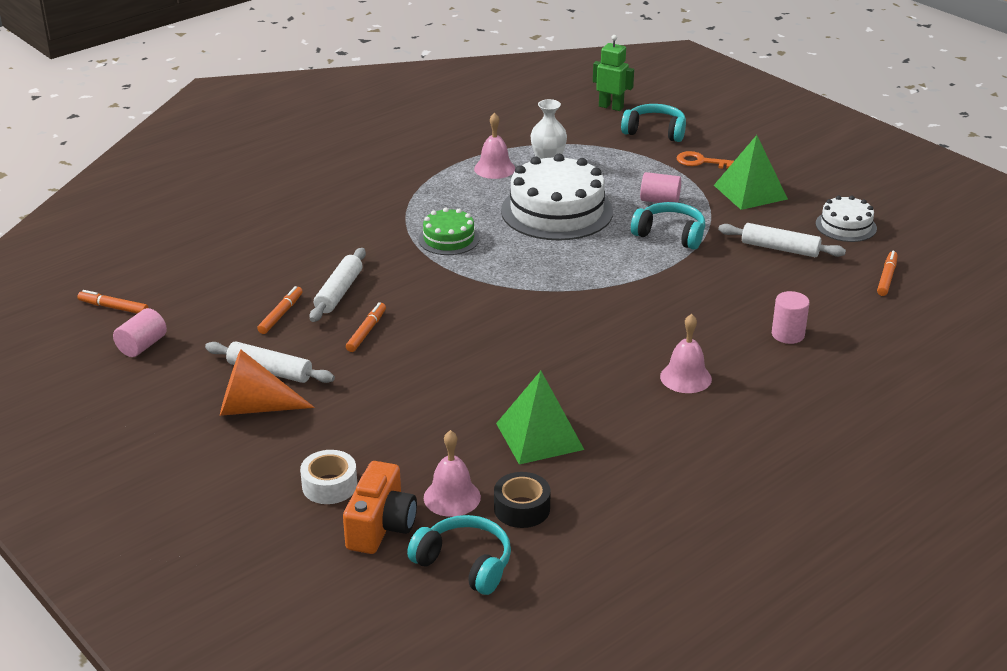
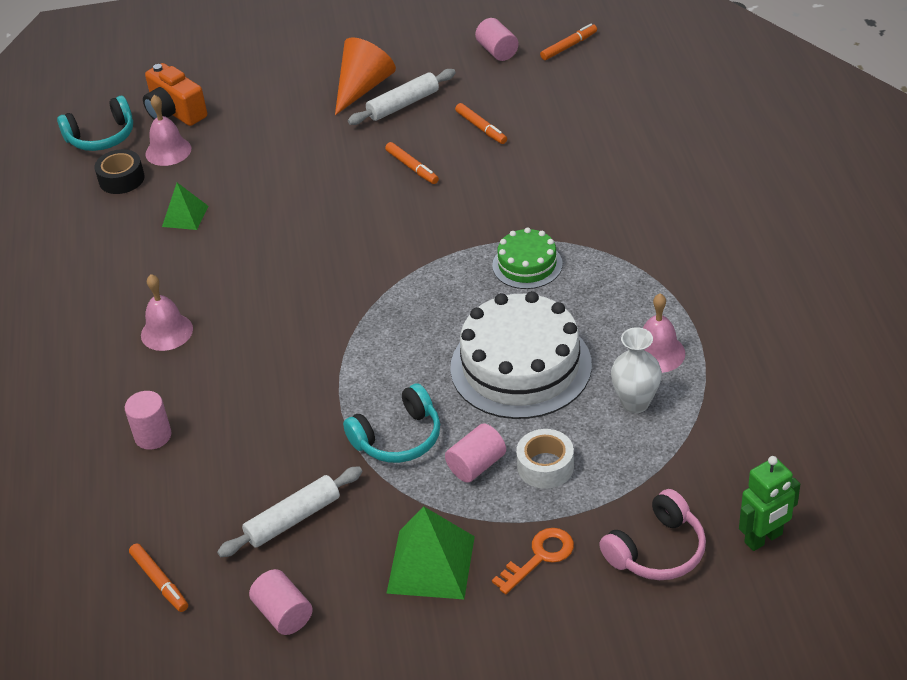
camera: 125 degrees right, 10 degrees up
(329, 485) = (239, 101): white tape -> white tape (545, 466)
(339, 292) = (488, 168): white rolling pin -> none
(539, 436) = (185, 216): green pyramid -> green pyramid, size x0.60
(655, 132) = (657, 550): turquoise headphones -> pink headphones
(846, 226) = (283, 614): white cake -> pink cylinder

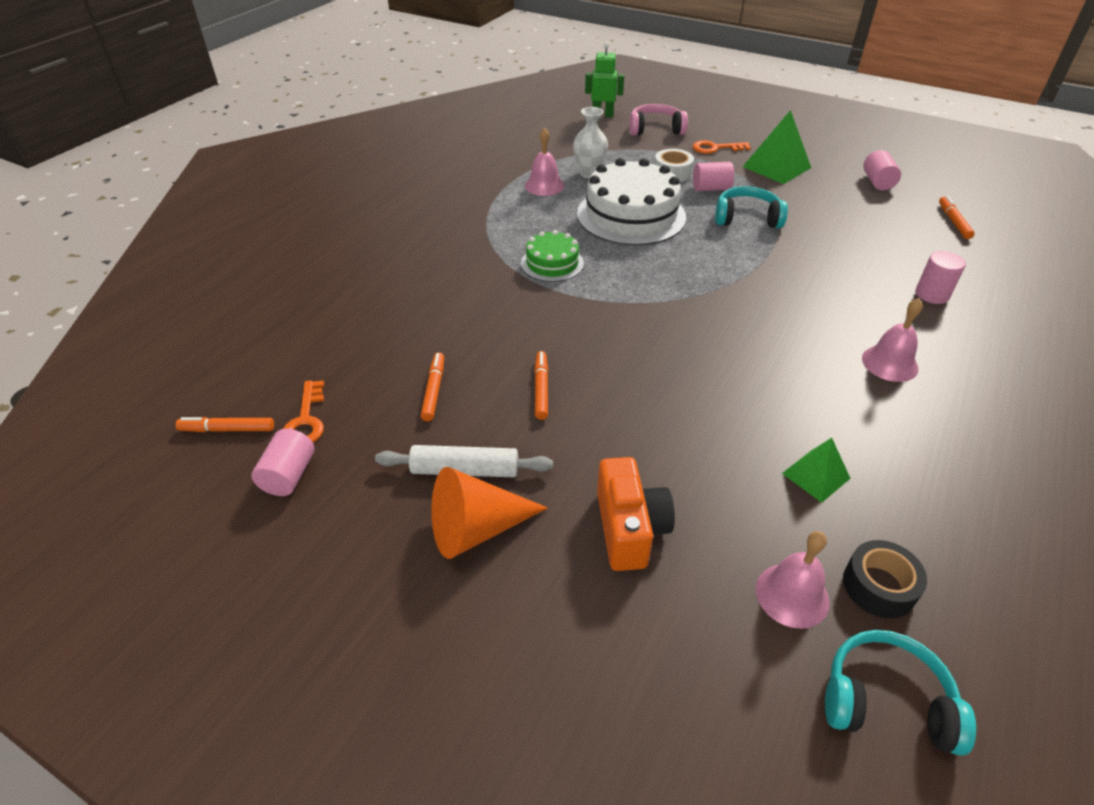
camera: 145 degrees left, 0 degrees up
(175, 112) = (746, 673): orange camera -> orange camera (629, 529)
(293, 519) = (847, 213): white rolling pin -> none
(532, 73) = (306, 420): none -> orange key

